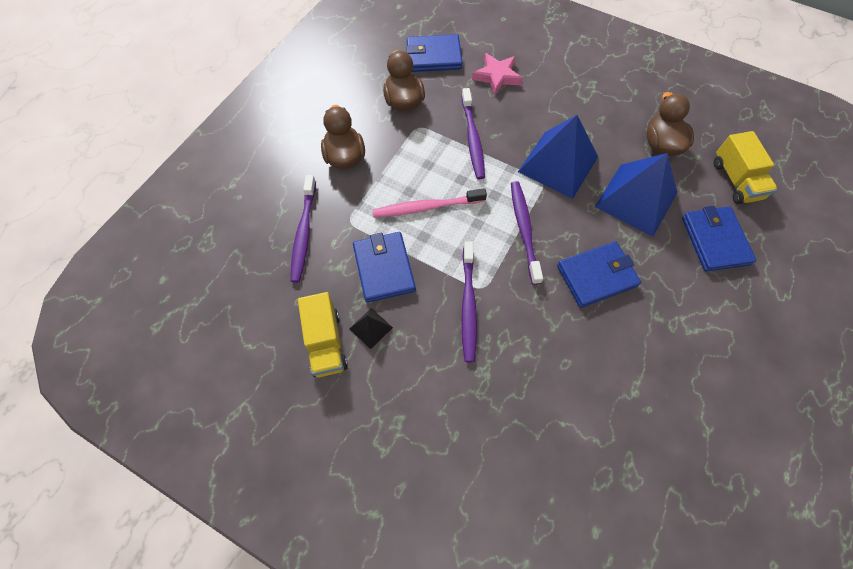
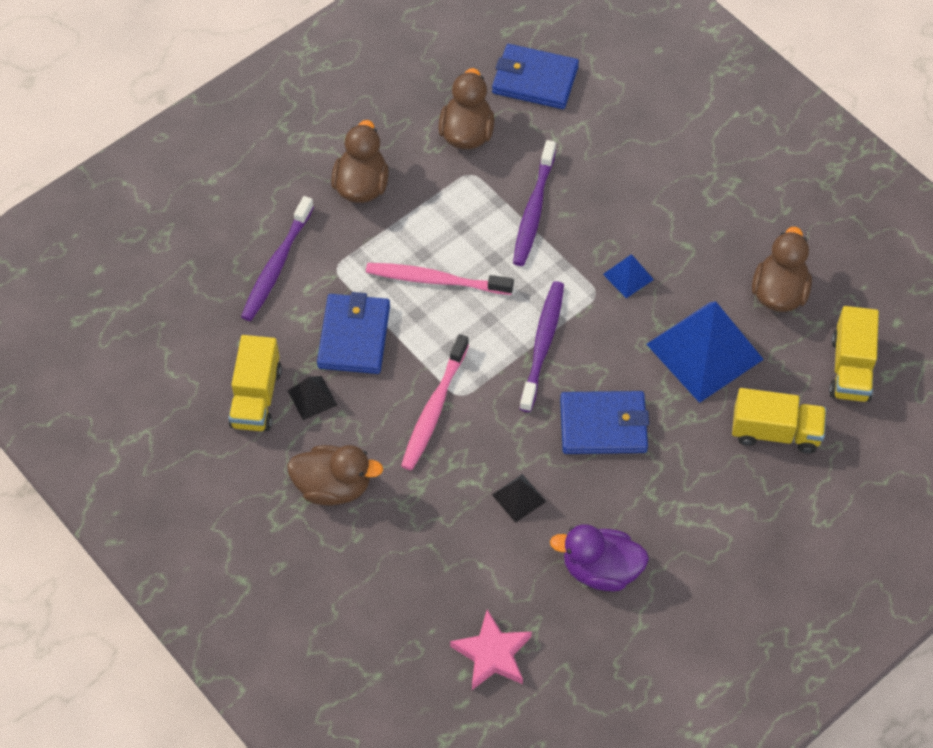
camera: 20 degrees right, 5 degrees down
(417, 398) = (333, 486): none -> brown duck
(468, 305) = (434, 409): purple toothbrush -> pink toothbrush
(497, 76) = (607, 134): pink star -> pink star (492, 654)
(558, 164) = (628, 276): blue pyramid -> blue pyramid, size x0.45
(564, 355) = (518, 498): none -> black pyramid
(654, 393) = (600, 569): none -> purple duck
(715, 240) = (775, 432): blue wallet -> yellow truck

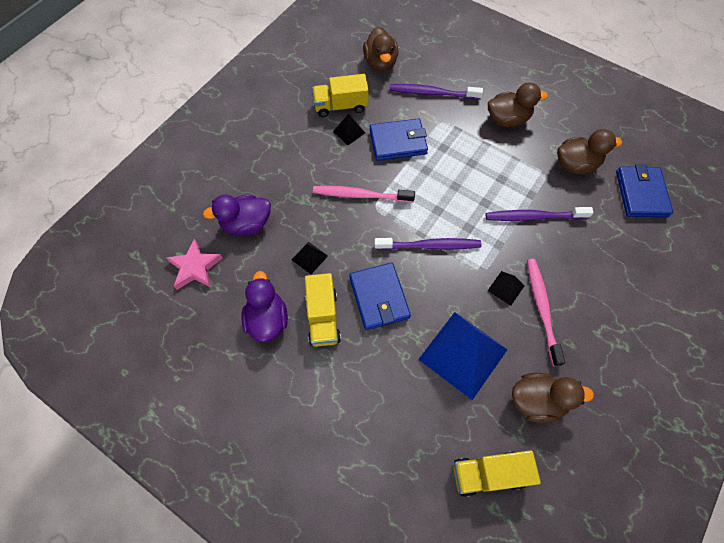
camera: 75 degrees right, 5 degrees up
(333, 486) = (292, 157): brown duck -> brown duck (380, 63)
(435, 280) = (455, 174): pink toothbrush -> pink toothbrush (542, 308)
(437, 572) = (246, 224): none -> purple duck
(628, 276) = (506, 288): blue pyramid -> black pyramid
(775, 432) = (410, 421): yellow truck -> yellow truck (323, 317)

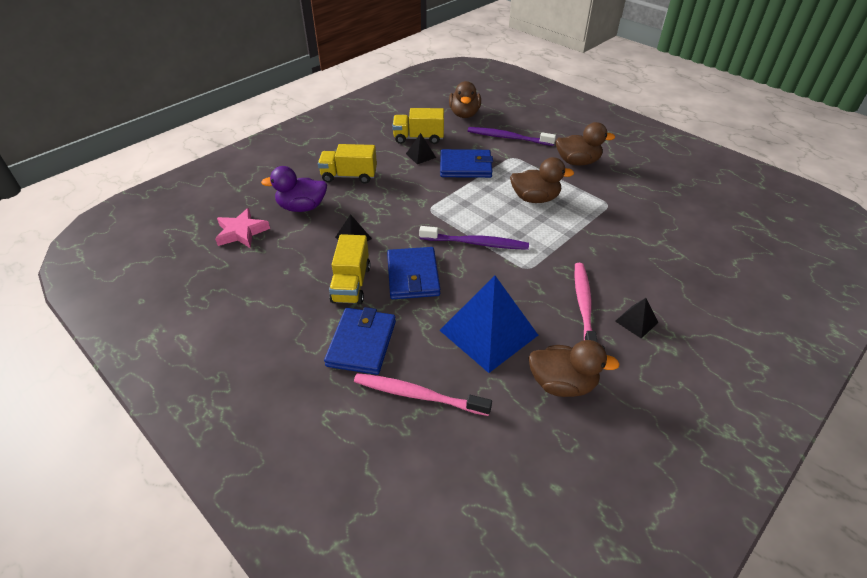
camera: 10 degrees right, 20 degrees down
(267, 319) = (295, 279): purple duck -> none
(360, 195) = (418, 199): pink toothbrush -> pink toothbrush (417, 395)
(488, 473) = (491, 442): yellow truck -> yellow truck (349, 176)
(506, 288) = (548, 285): black pyramid -> black pyramid (636, 321)
(533, 217) = (589, 234): purple toothbrush -> none
(576, 165) = (641, 200): brown duck -> brown duck (535, 198)
(641, 194) = (708, 229): blue wallet -> blue wallet (361, 343)

